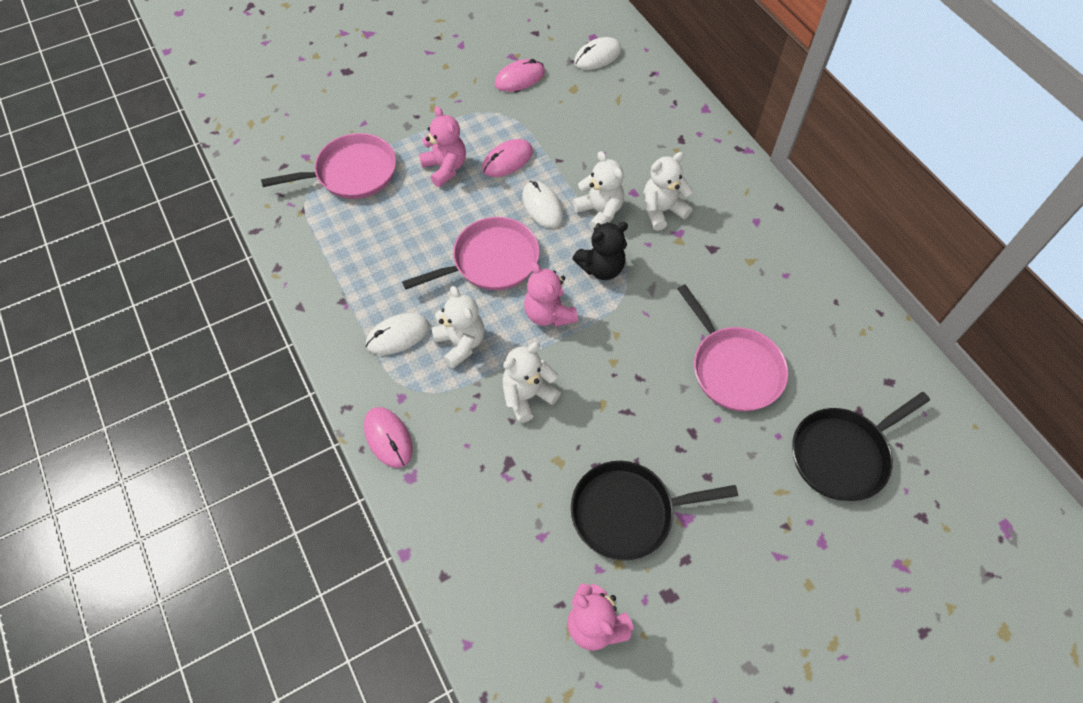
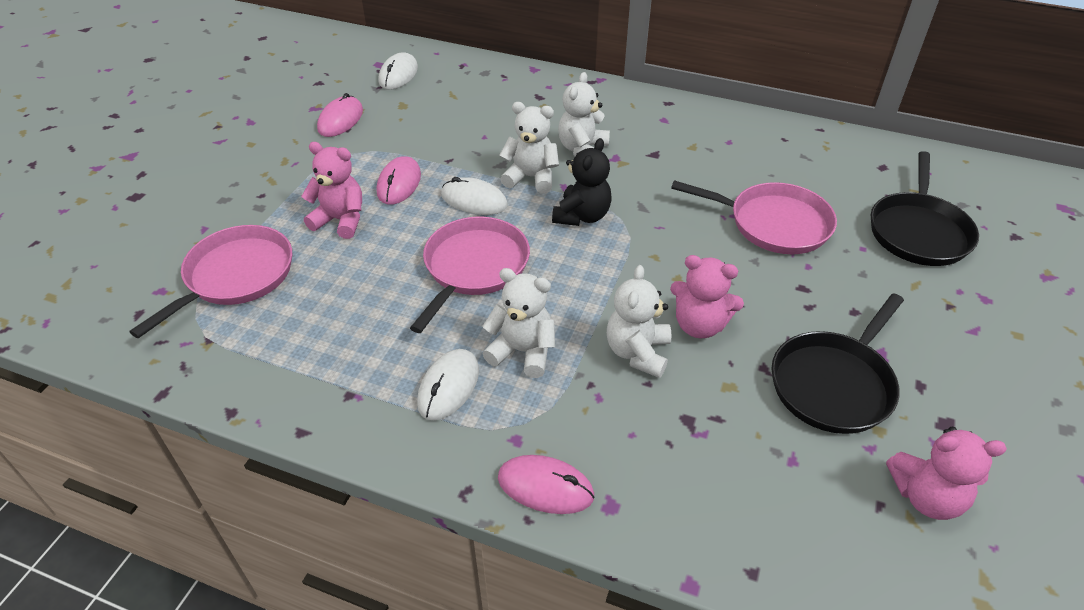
camera: 40 degrees left, 15 degrees down
(549, 314) = (578, 276): pink teddy bear -> pink teddy bear (699, 325)

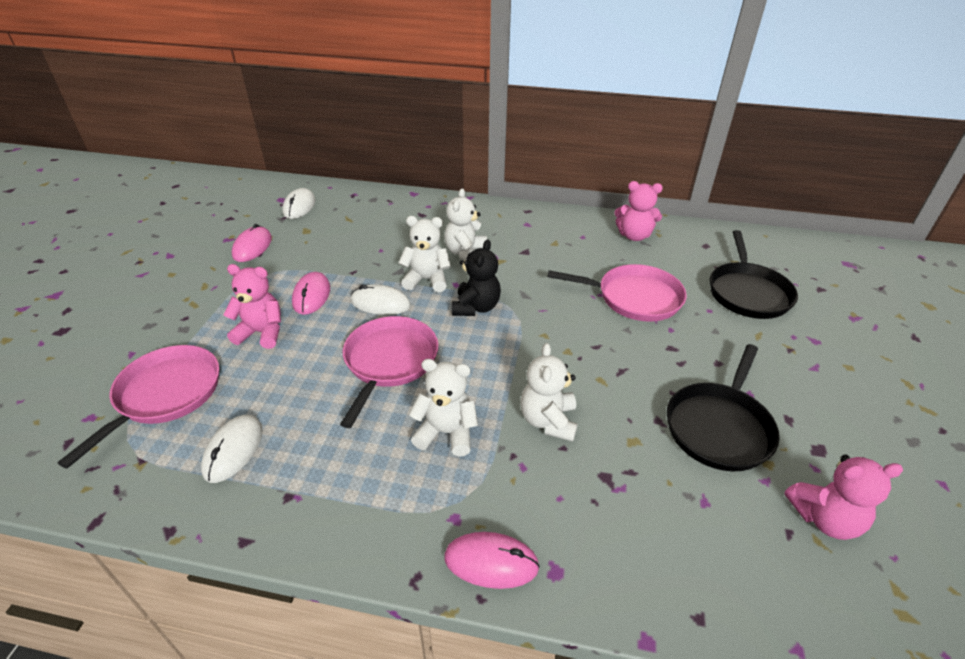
camera: 10 degrees left, 5 degrees down
(448, 386) = (383, 475): white mouse -> white mouse (233, 450)
(699, 325) = (595, 390): pink teddy bear -> pink teddy bear (634, 236)

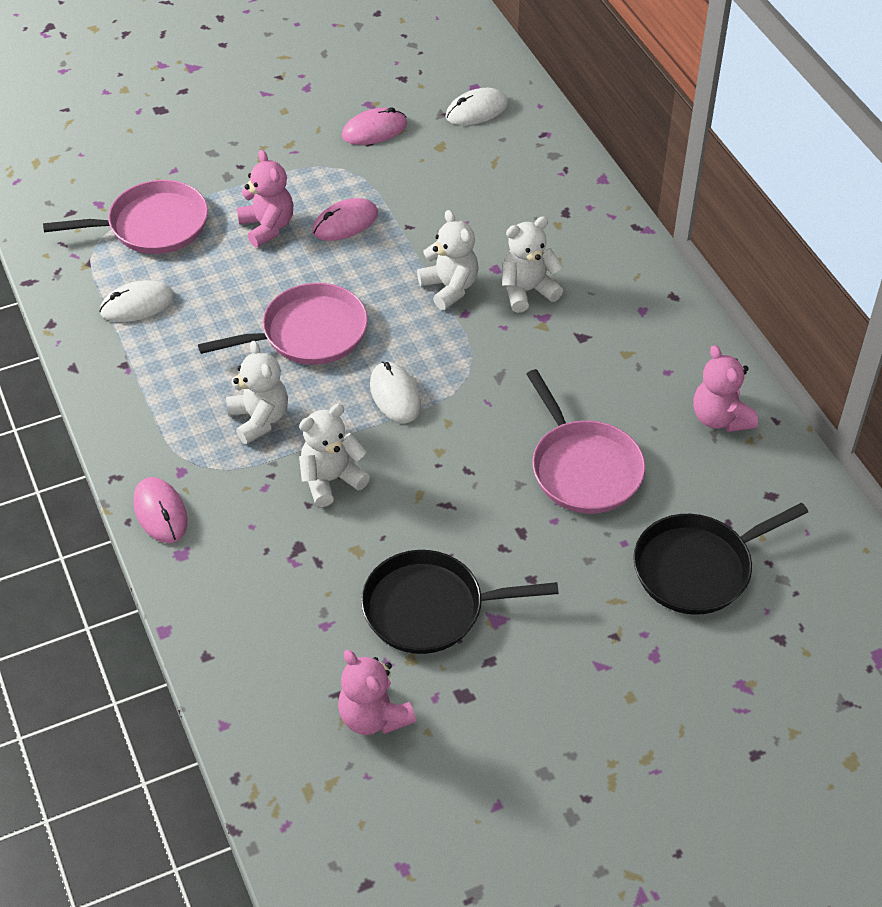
camera: 55 degrees right, 10 degrees up
(380, 303) = (380, 277): white mouse -> white mouse (395, 395)
(476, 307) = (442, 349): black teddy bear -> none

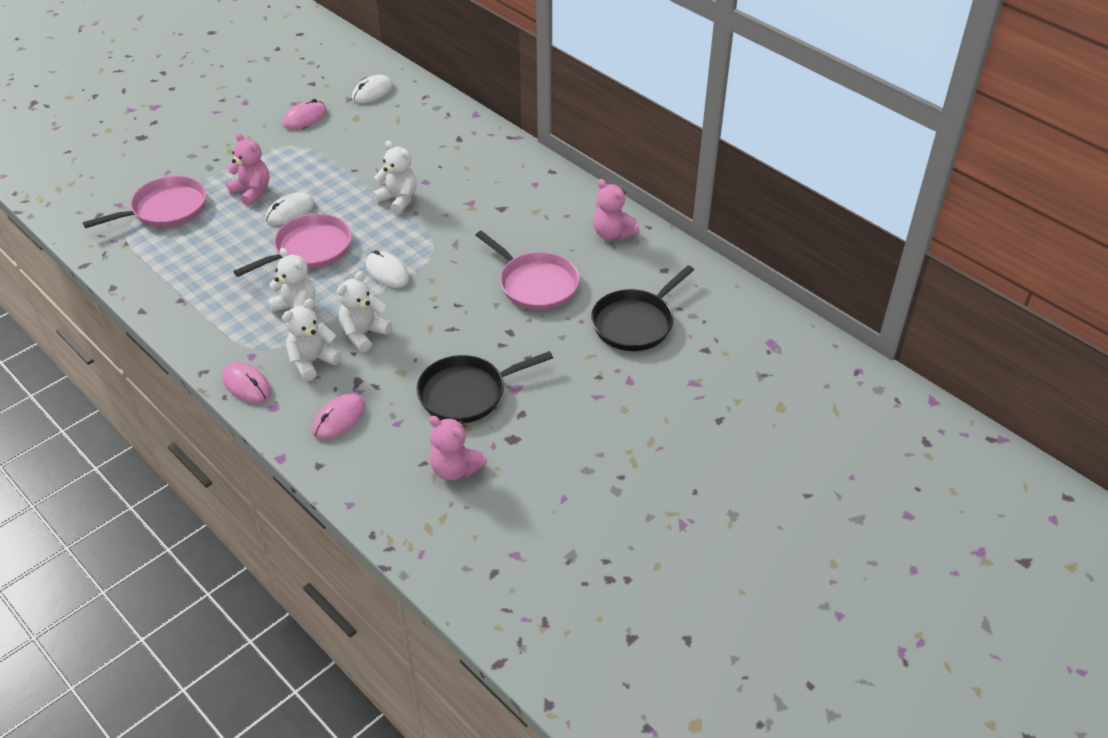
camera: 20 degrees left, 5 degrees down
(137, 305) = (174, 260): white mouse -> white mouse (290, 211)
(345, 223) = (307, 177): pink mouse -> pink mouse (339, 419)
(527, 291) = (453, 190): white teddy bear -> white teddy bear (312, 361)

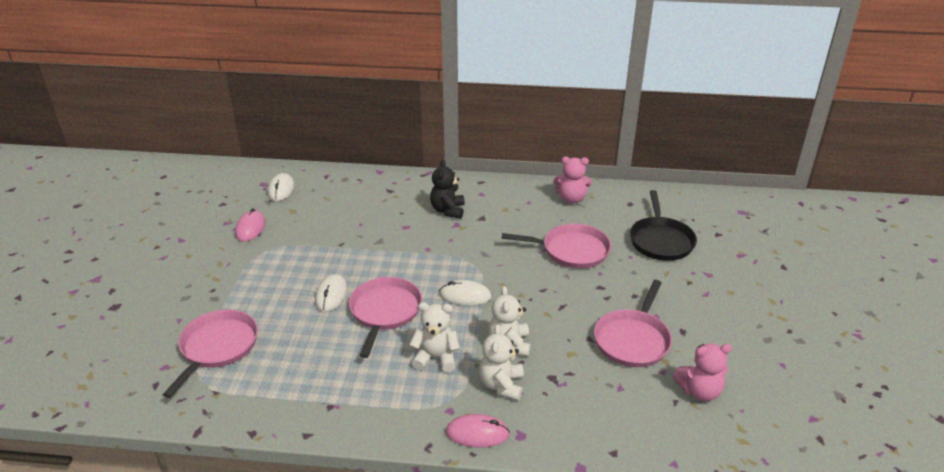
camera: 40 degrees left, 10 degrees down
(252, 192) = (279, 297): pink teddy bear -> none
(339, 419) = (578, 411): pink mouse -> none
(398, 200) = (403, 247): white teddy bear -> none
(466, 393) = (633, 340): black pan -> pink pan
(482, 185) = (448, 210): none -> black teddy bear

